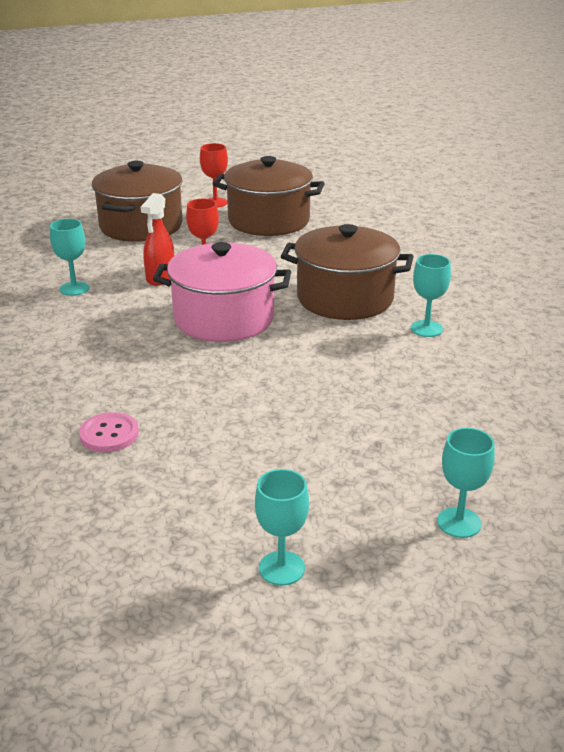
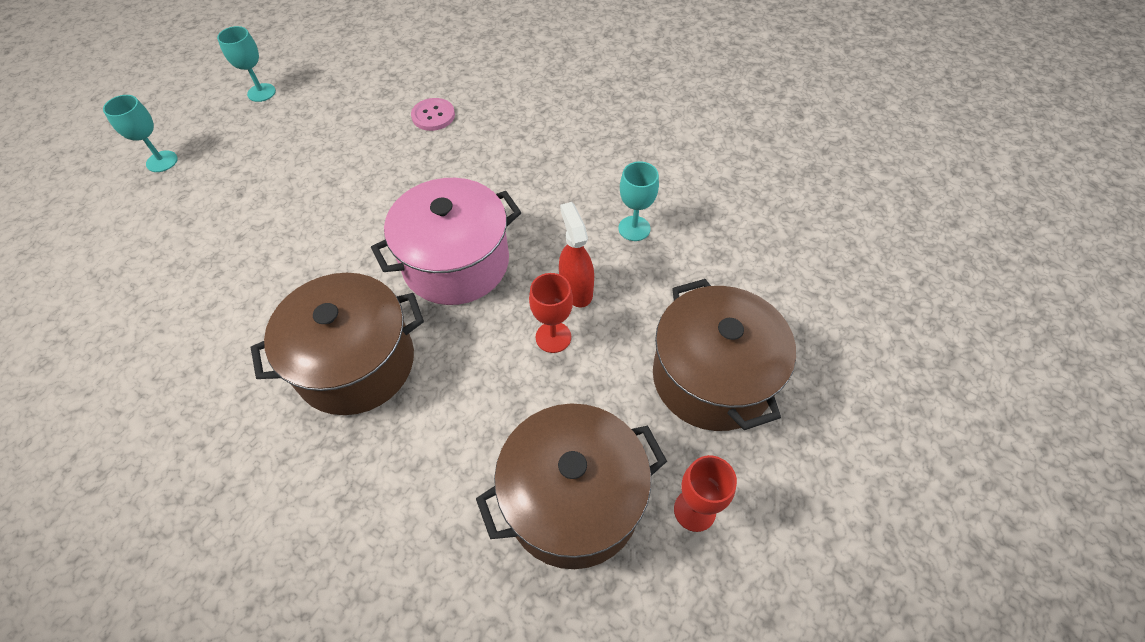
camera: 145 degrees right, 25 degrees up
(426, 329) = (243, 356): turquoise goblet -> none

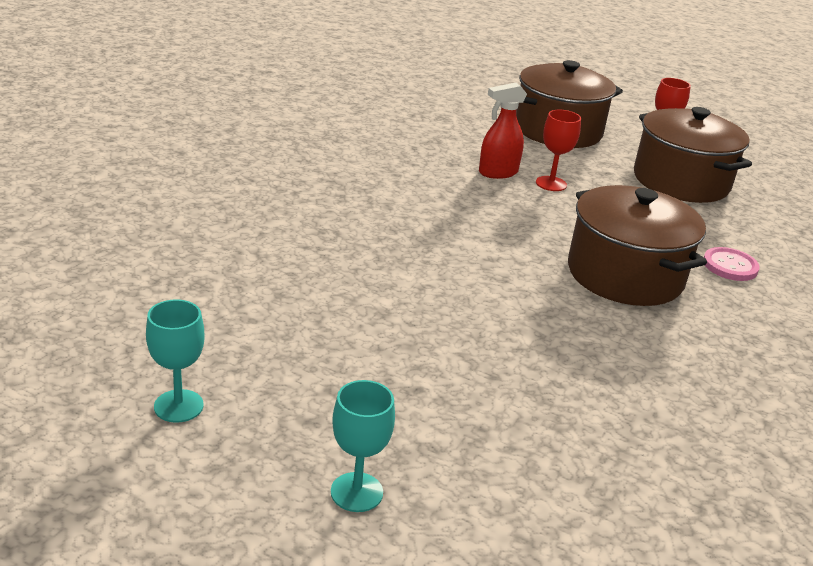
camera: 100 degrees left, 25 degrees down
(433, 116) = (254, 246): pink button -> pink button (730, 266)
(456, 263) = (487, 227): pink pot -> none
(634, 228) = (420, 145): turquoise goblet -> none

